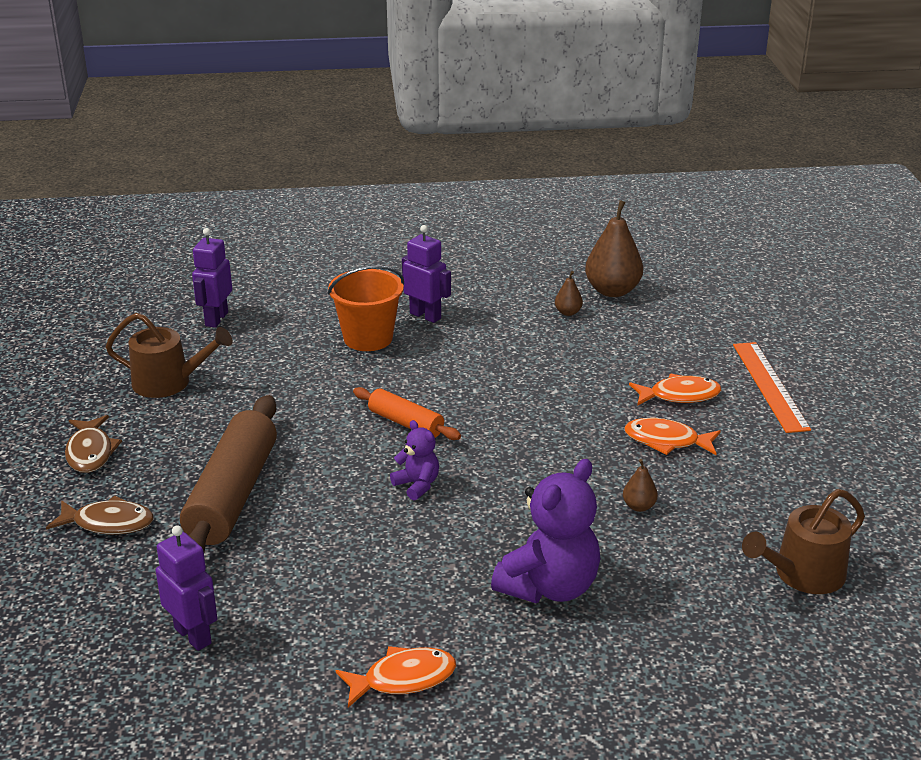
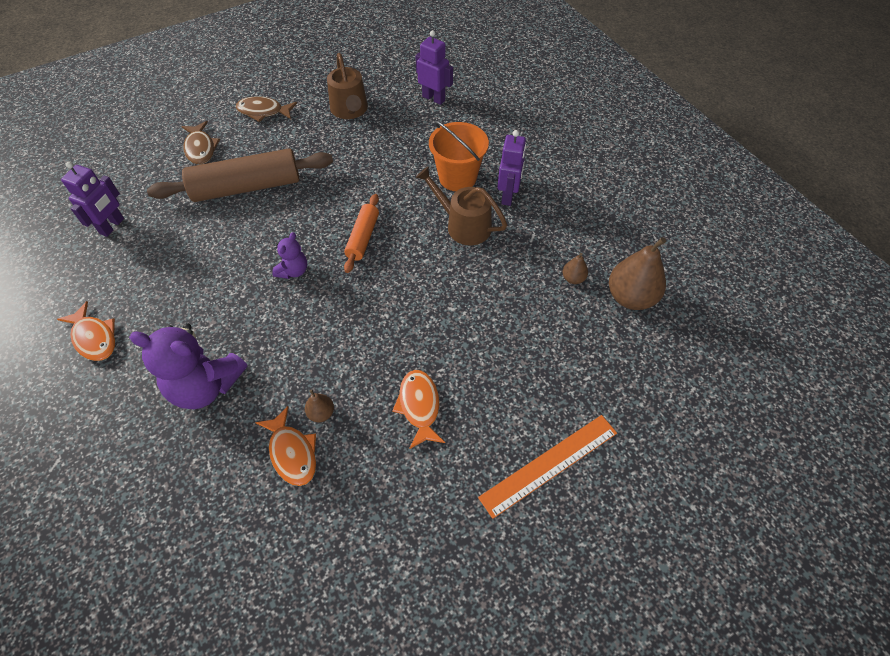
camera: 65 degrees right, 25 degrees up
(90, 452) = (263, 111): brown fish -> brown fish turned 45 degrees clockwise
(216, 319) = (433, 98): purple robot -> purple robot turned 45 degrees clockwise
(679, 395) = (492, 396): orange fish -> orange fish (292, 452)
(803, 574) = (274, 562): brown watering can -> brown watering can (464, 225)

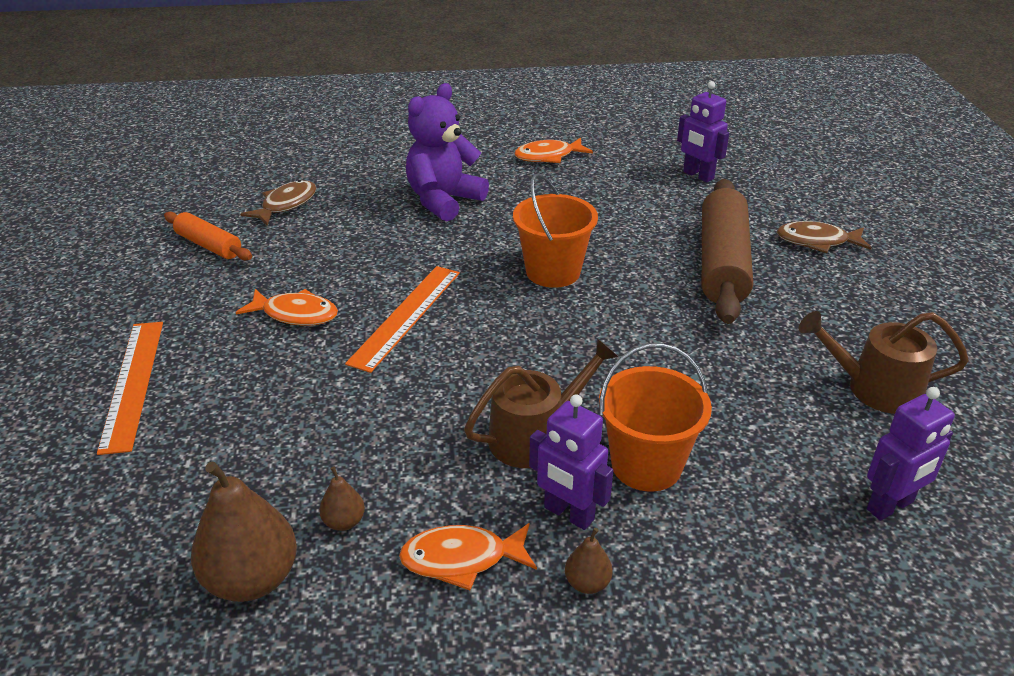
camera: 115 degrees right, 20 degrees down
(263, 111) = (890, 302): brown fish -> brown fish (286, 205)
(292, 452) = (328, 232): orange fish -> orange fish (462, 559)
(293, 271) = (553, 272): purple teddy bear -> orange bucket
(321, 413) = (351, 254): brown pear -> brown pear (587, 583)
(363, 238) = (573, 334): orange rolling pin -> orange rolling pin (209, 245)
(387, 334) = (406, 316): none -> orange ruler

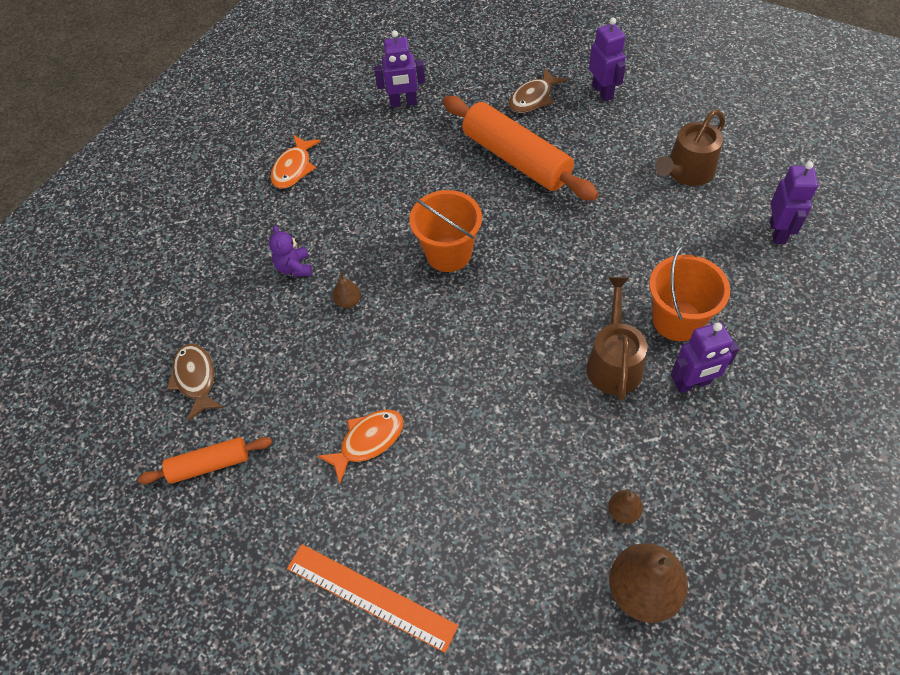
camera: 50 degrees left, 20 degrees up
(406, 316) = (429, 369): orange ruler -> none
(443, 201) = (294, 267): purple teddy bear -> purple teddy bear, size x0.51
(462, 559) = (695, 460): orange fish -> none
(587, 583) = (751, 406): brown pear -> brown pear (348, 302)
(722, 263) = (516, 159): brown rolling pin -> orange rolling pin
(897, 281) = (603, 92): none -> purple robot

